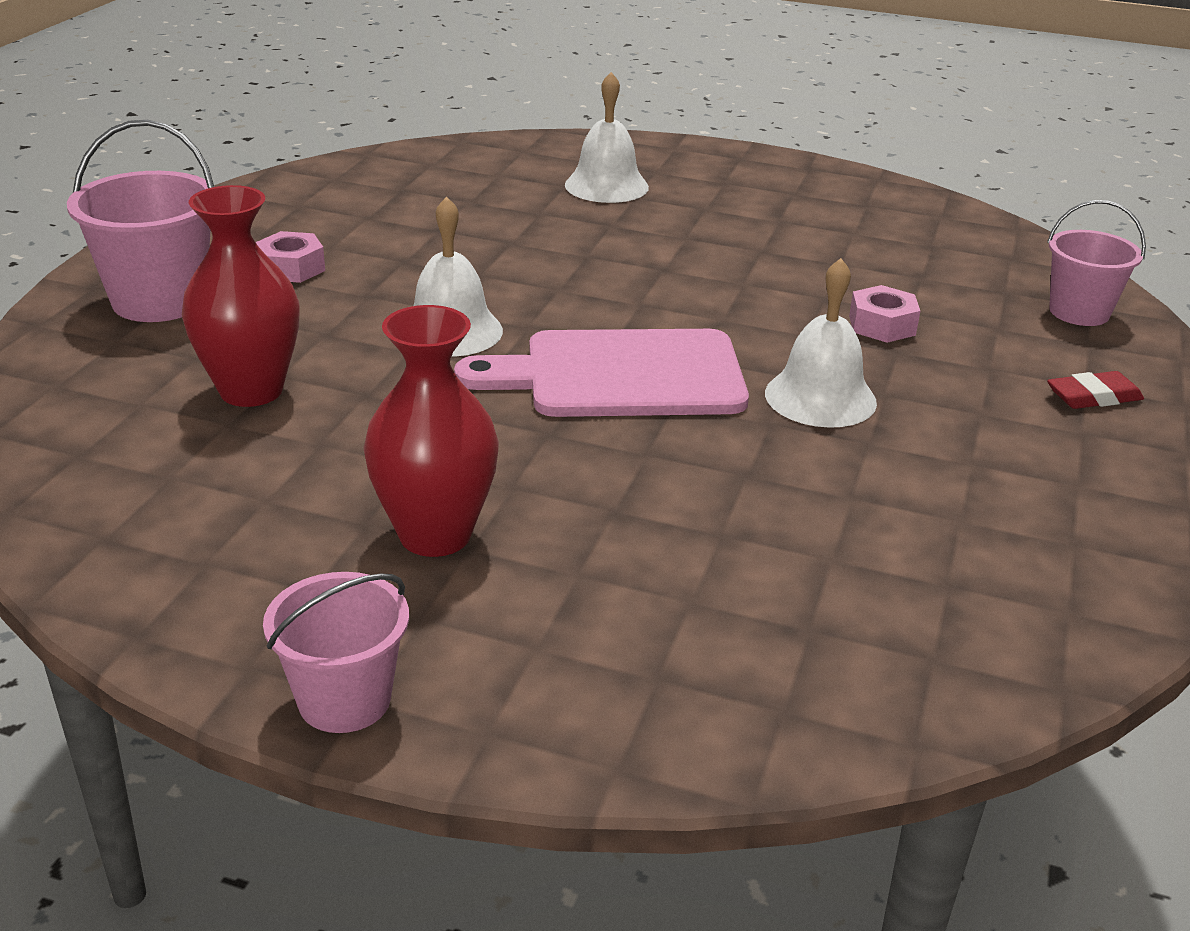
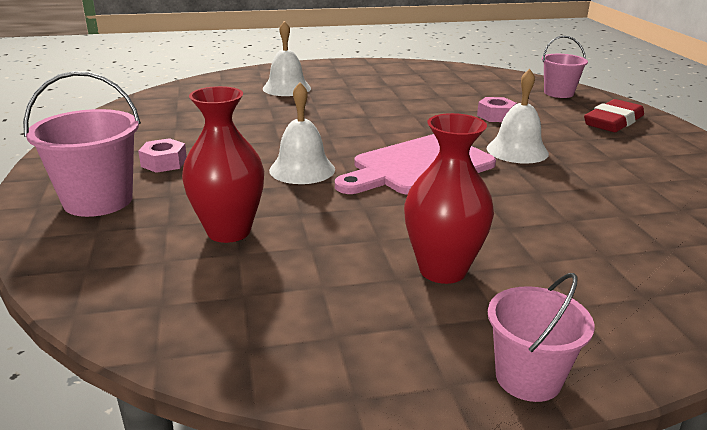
camera: 30 degrees left, 5 degrees down
(1093, 396) = (613, 122): red eraser -> red eraser, size x1.71

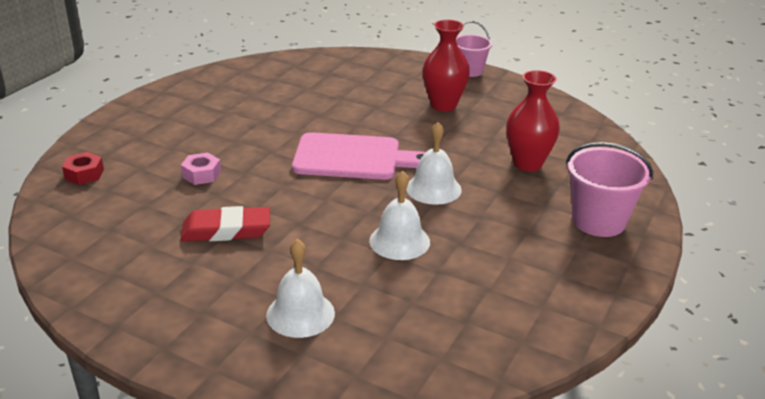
camera: 140 degrees left, 5 degrees up
(164, 163) = (530, 241): pink nut -> none
(517, 150) = (266, 140): white bell -> white bell (399, 241)
(558, 93) = (84, 174): pink bucket -> red nut
(613, 122) = (140, 131): red eraser -> red eraser (226, 230)

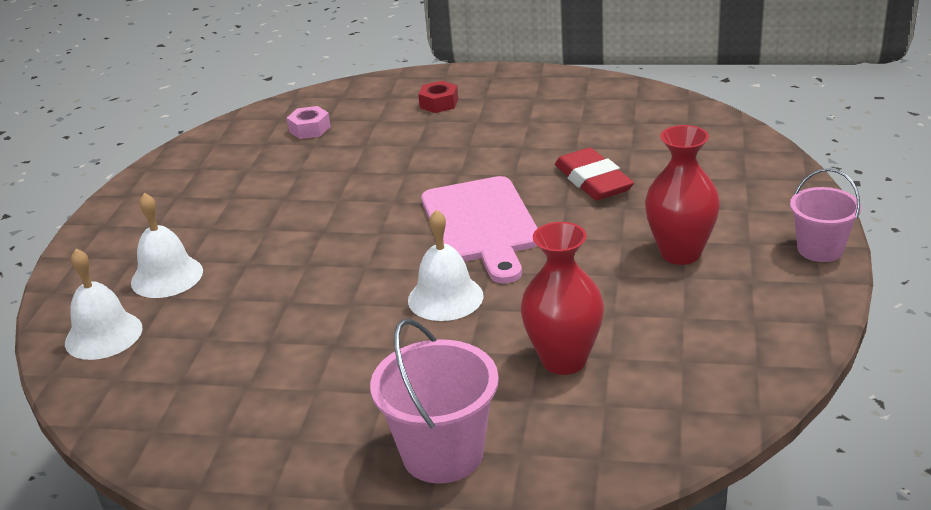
camera: 75 degrees right, 0 degrees up
(84, 174) = (350, 100): red nut -> red nut (439, 103)
(201, 174) = (385, 151): pink nut -> pink nut (309, 129)
(226, 230) = (290, 196): red eraser -> red eraser (593, 180)
(399, 241) = (317, 301): white bell -> white bell (103, 335)

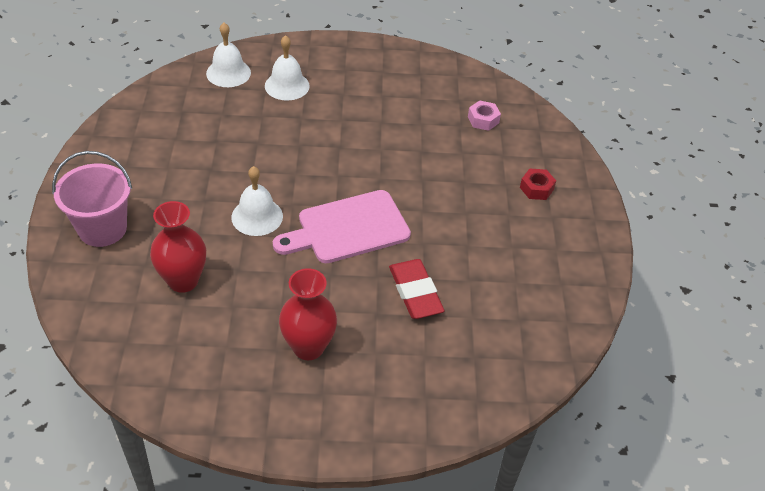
camera: 75 degrees right, 15 degrees up
(593, 180) = (415, 292): red eraser -> red eraser turned 75 degrees counterclockwise
(820, 249) = (312, 442): pink bucket -> none

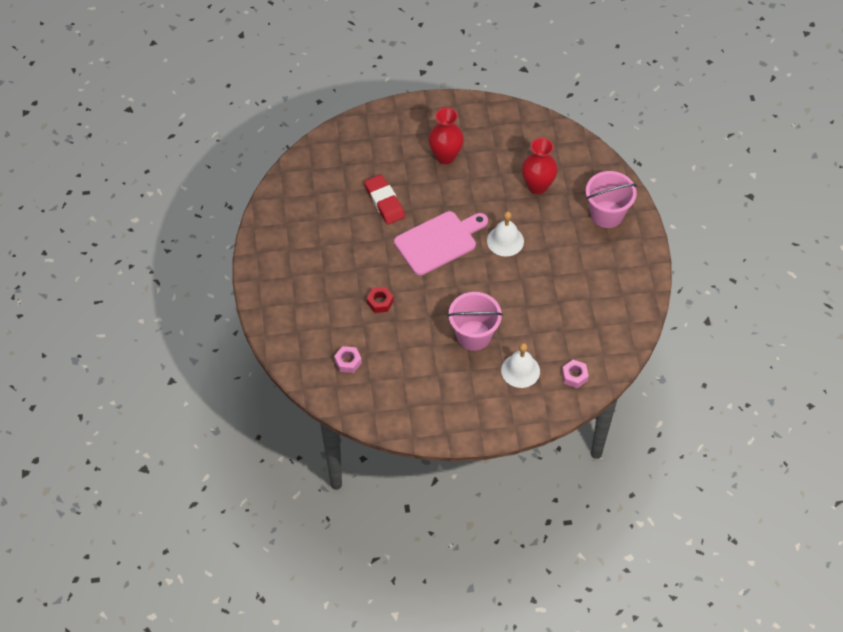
camera: 175 degrees right, 10 degrees up
(228, 73) = (574, 376): white bell -> pink nut
(330, 123) = (473, 335): none -> pink bucket
(536, 188) = (302, 299): red nut -> red nut (380, 302)

